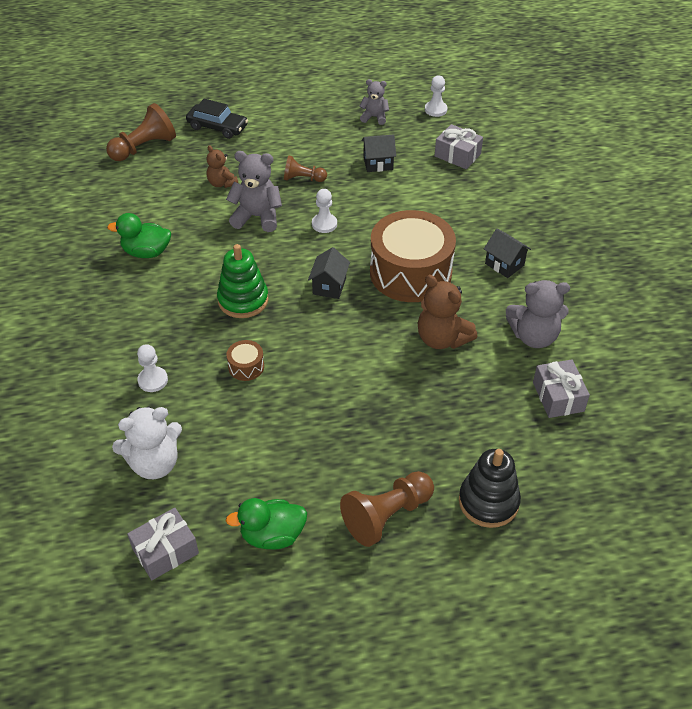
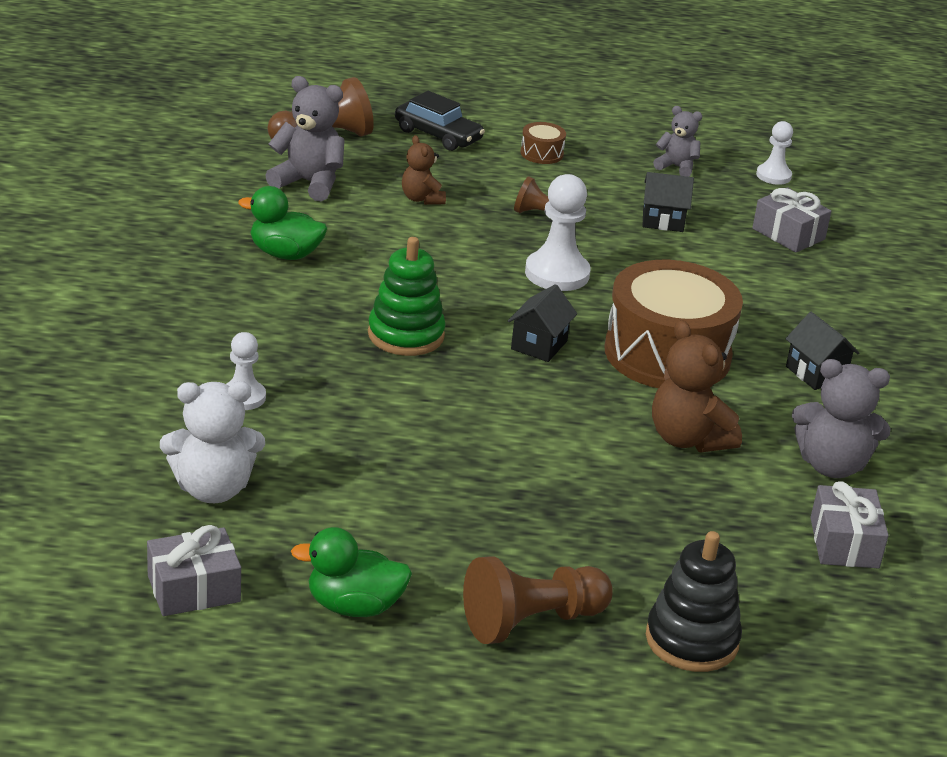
camera: 10 degrees right, 15 degrees down
(246, 366) = (383, 410): brown drum -> brown drum (541, 153)
(257, 217) = (460, 246): grey teddy bear -> grey teddy bear (309, 183)
(324, 224) = (557, 273): white pawn -> white pawn, size x1.66

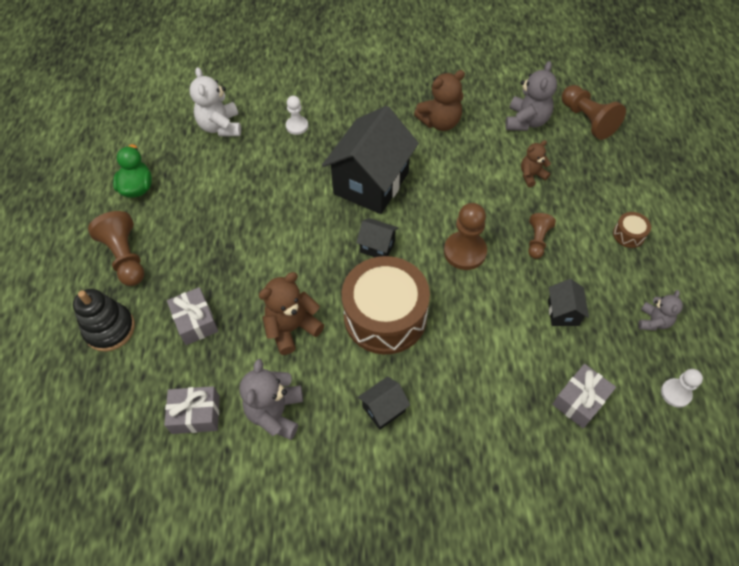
camera: 90 degrees right, 25 degrees up
(194, 589) = (149, 132): grey gift -> grey gift (195, 321)
(285, 254) = (440, 122): green duck -> brown teddy bear
(406, 335) = (371, 183): green stacking toy -> black house
(438, 135) = (623, 175): black car -> none
(557, 273) = (465, 252): white pawn -> brown pawn

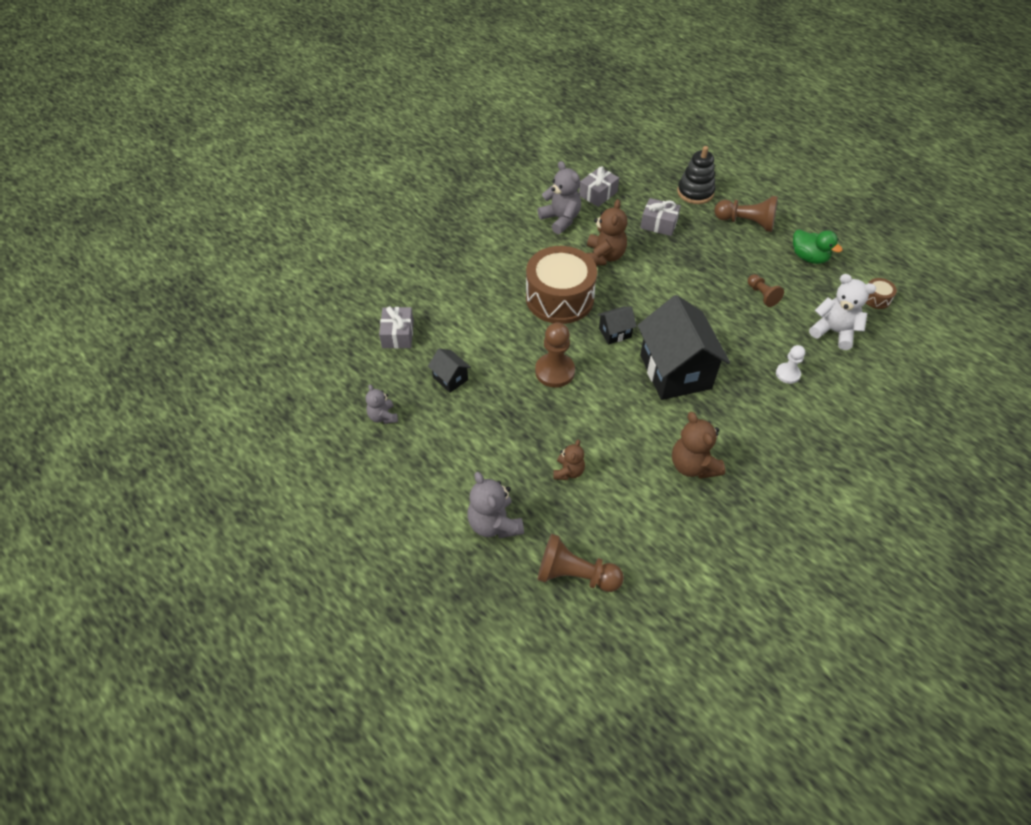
camera: 135 degrees right, 5 degrees down
(383, 409) = (507, 257): black house -> none
(440, 122) = (693, 465): brown teddy bear -> brown teddy bear turned 45 degrees counterclockwise
(526, 121) = (626, 527): grey teddy bear -> grey teddy bear (494, 523)
(537, 240) = (512, 417): brown pawn -> brown pawn (762, 295)
(628, 234) = (447, 475): brown drum -> brown drum (876, 298)
(675, 393) = (339, 379): white pawn -> none

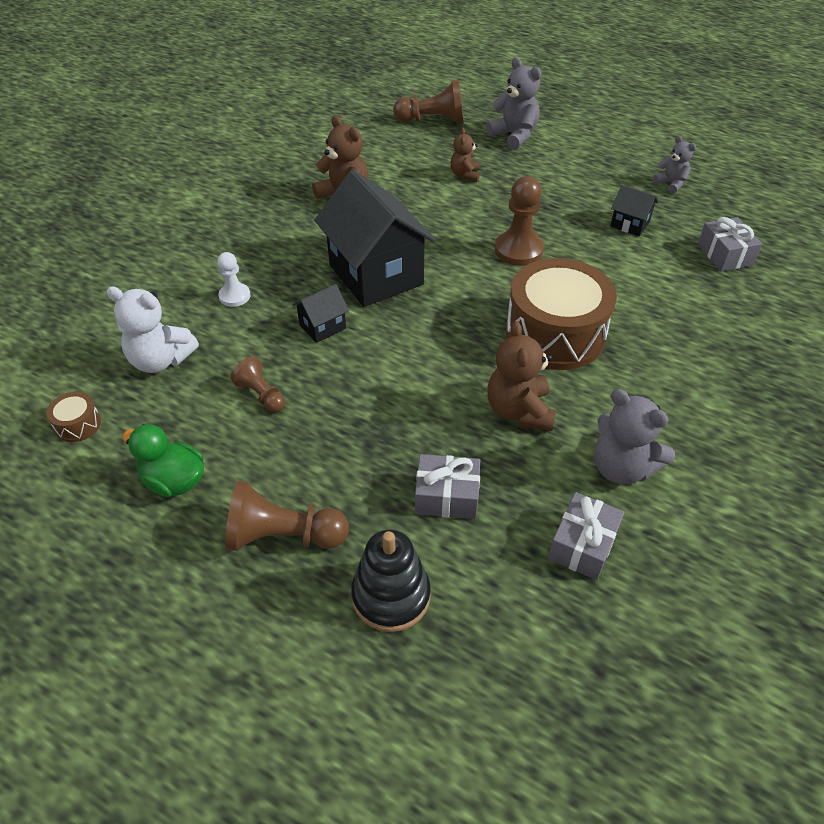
camera: 165 degrees right, 5 degrees down
(615, 333) = (463, 304): black house -> black house (322, 326)

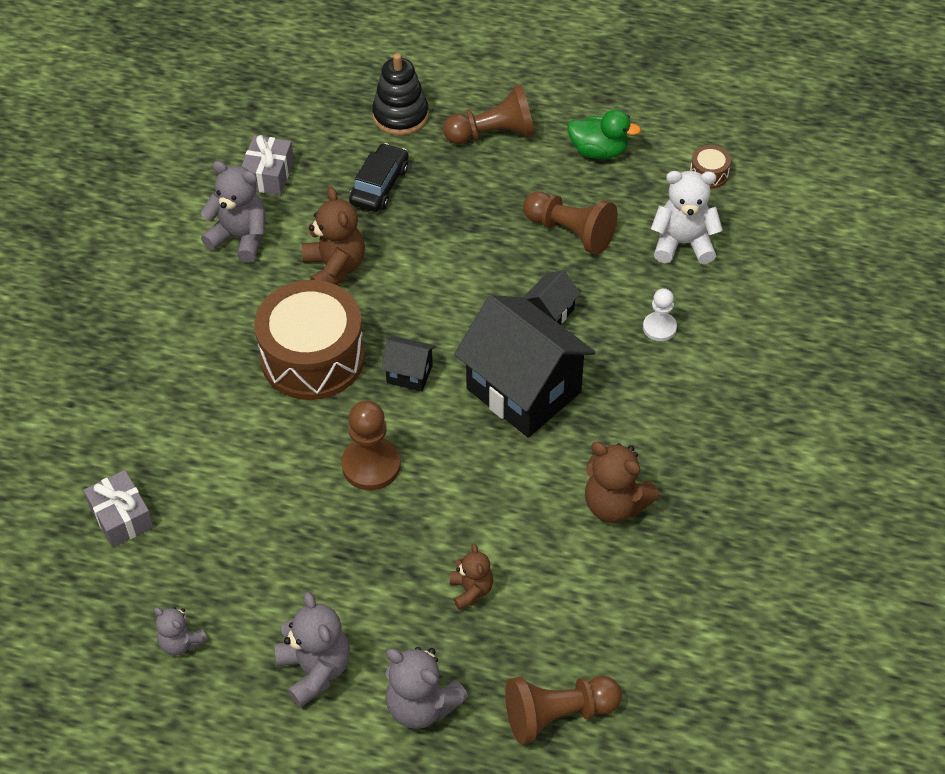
camera: 165 degrees right, 5 degrees up
(261, 395) = (570, 232): brown pawn -> brown pawn, size x1.66
(447, 496) = (379, 185): grey gift -> black car
(579, 159) = (315, 670): none -> grey teddy bear
(629, 224) = (238, 544): black house -> black house (409, 374)

